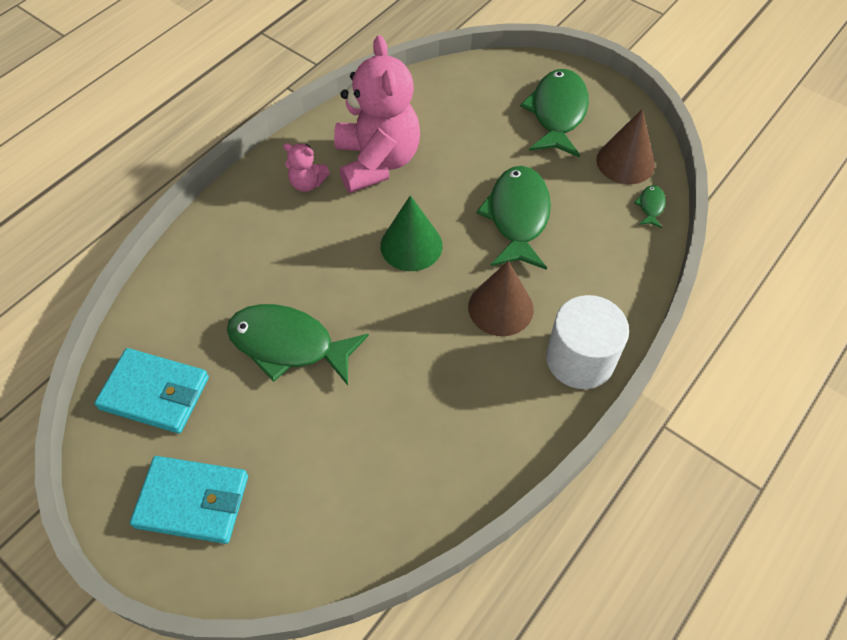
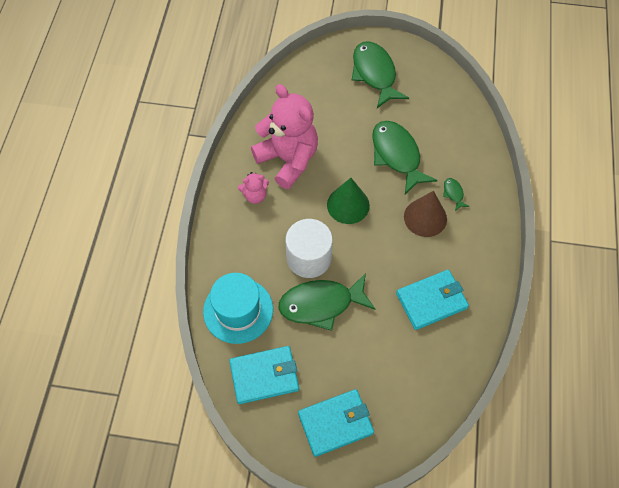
camera: 30 degrees left, 5 degrees up
(186, 300) = (238, 310): none -> turquoise hat
(432, 415) = (431, 301): none -> turquoise wallet
(580, 359) = (487, 225): white cylinder -> white cylinder (309, 258)
(625, 162) = (435, 89): brown cone -> none
(650, 206) = (466, 111): green fish -> green fish (453, 193)

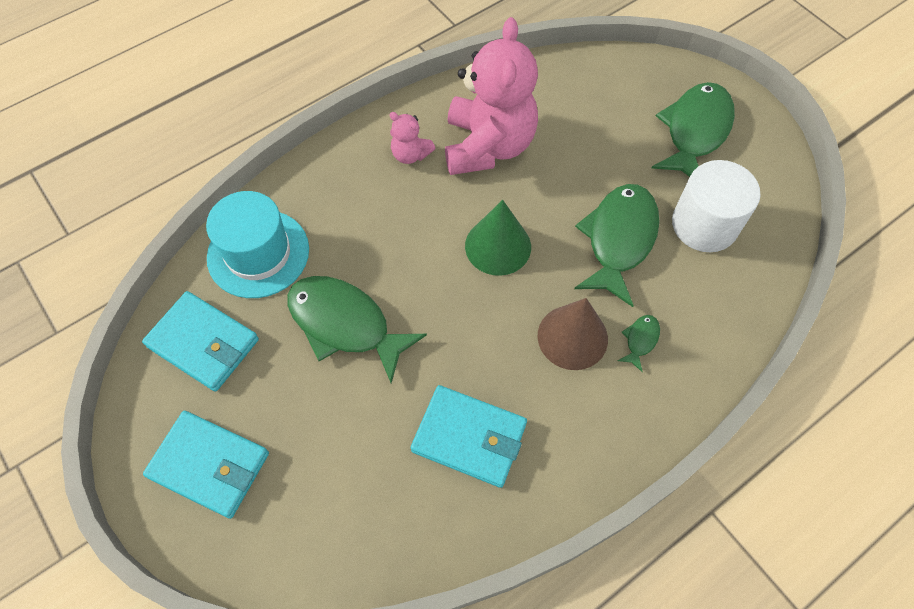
camera: 45 degrees right, 0 degrees up
(309, 258) = (390, 265): white cylinder -> white cylinder (704, 224)

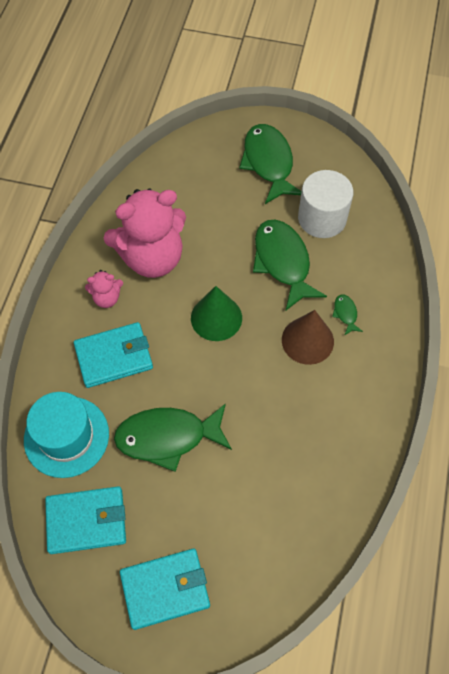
camera: 40 degrees left, 0 degrees up
(469, 437) = (302, 444): turquoise wallet -> turquoise wallet (114, 357)
(488, 146) = (152, 257): pink teddy bear -> pink teddy bear turned 105 degrees clockwise

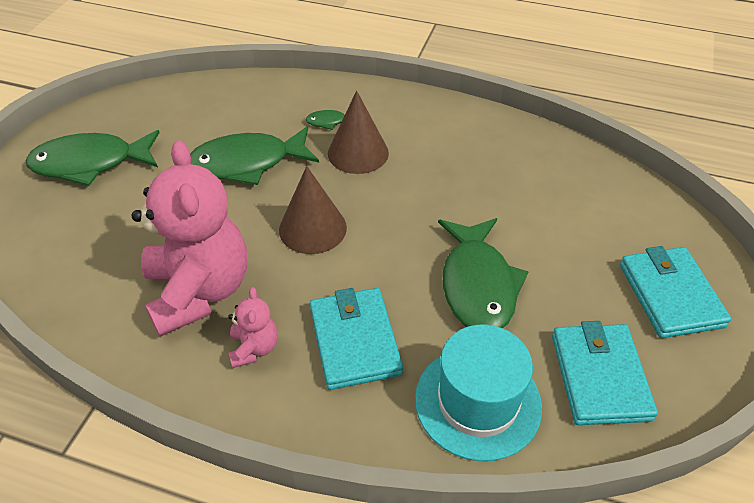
camera: 85 degrees left, 15 degrees down
(216, 318) = (312, 228): green cone -> brown cone
(322, 218) = (195, 126): white cylinder -> none

